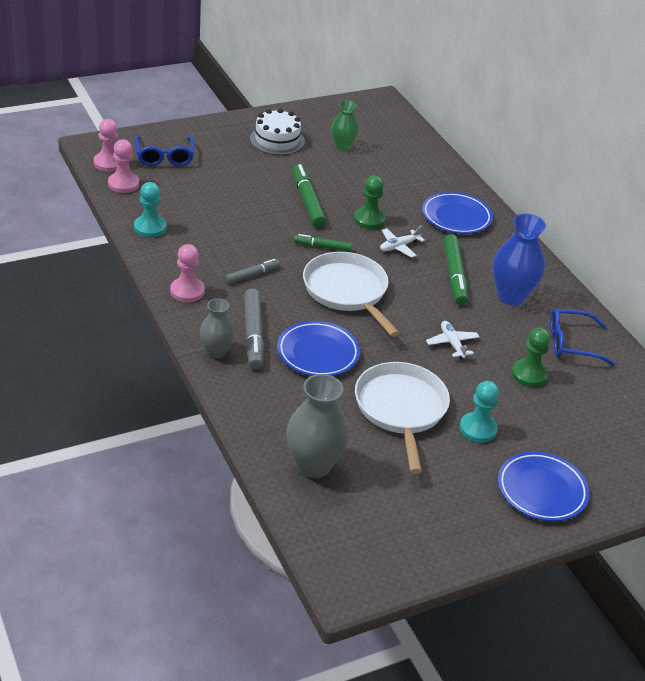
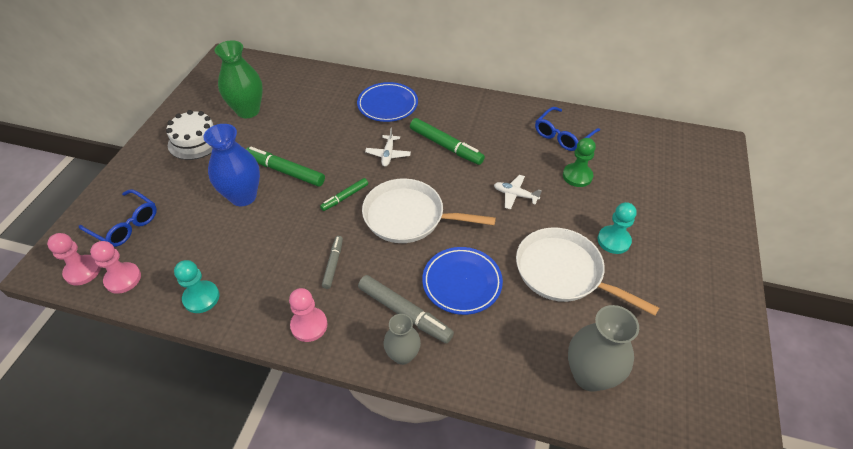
camera: 45 degrees left, 10 degrees up
(342, 146) = (248, 111): green vase -> green vase, size x1.62
(369, 219) = (343, 151): green pawn -> none
(511, 296) = (492, 133): blue vase -> blue vase (243, 196)
(541, 490) = (697, 247): blue plate -> none

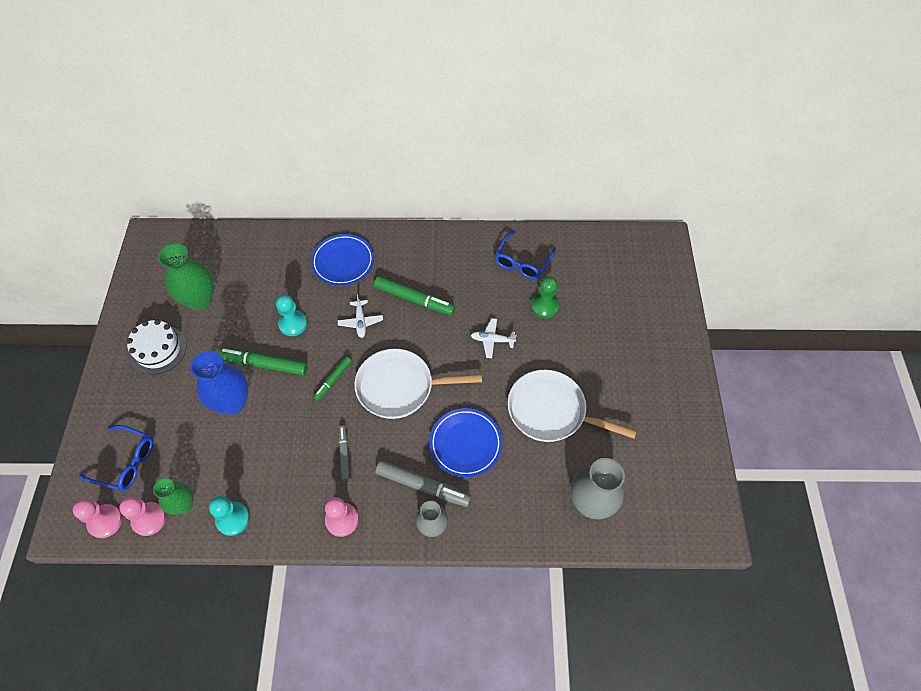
camera: 15 degrees left, 10 degrees up
(160, 273) = (184, 504): none -> green vase
(613, 240) = (588, 368): turquoise pawn -> turquoise pawn (293, 324)

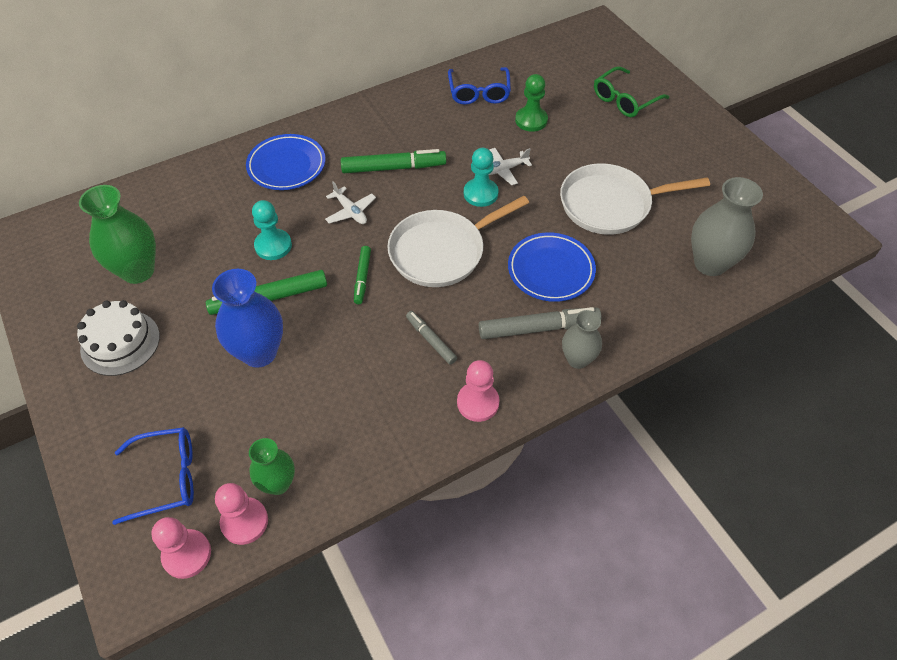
camera: 30 degrees left, 5 degrees down
(233, 519) = (351, 466): turquoise pawn -> turquoise pawn (480, 193)
(633, 322) = (624, 100): none -> green glasses

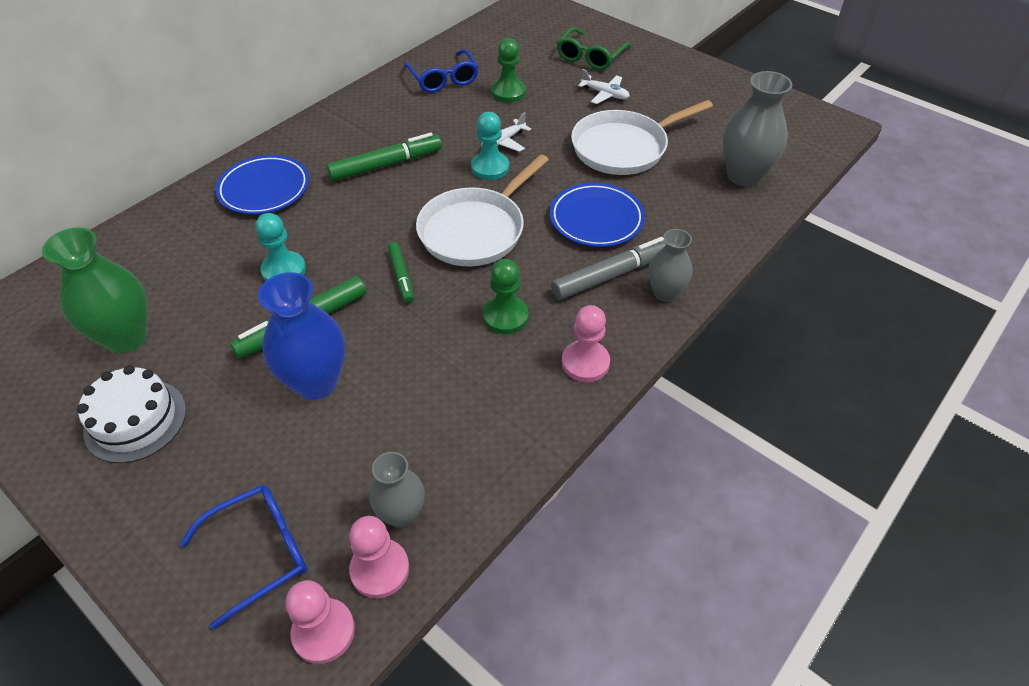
camera: 20 degrees left, 5 degrees down
(278, 483) = (401, 514): green vase -> grey vase
(350, 211) = (358, 216): white plane -> white plane (605, 94)
(431, 340) = (505, 316): grey marker -> green pawn

